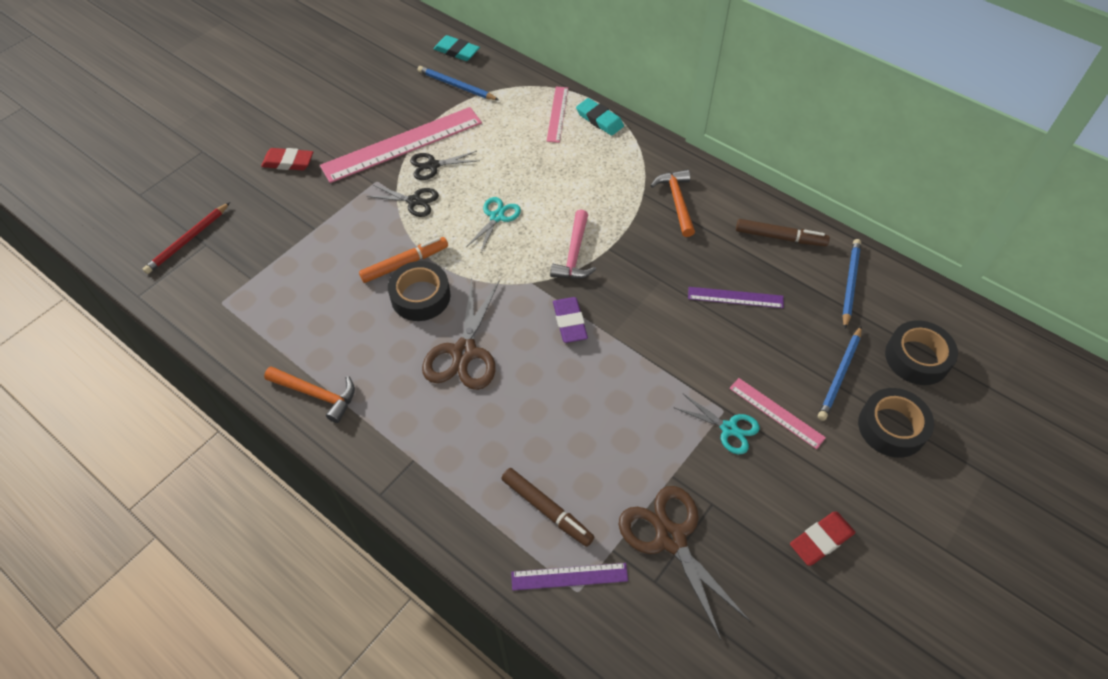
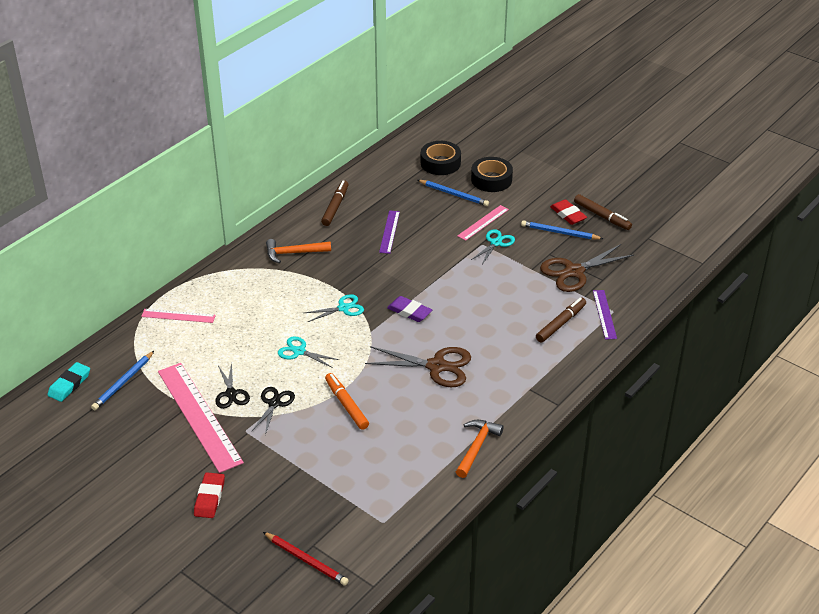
camera: 90 degrees left, 15 degrees down
(420, 296) = (382, 393): black tape -> none
(569, 322) = (409, 311): purple eraser -> purple eraser turned 45 degrees clockwise
(574, 254) = (343, 308): pink hammer -> turquoise scissors
(599, 119) = (191, 291): turquoise eraser -> none
(827, 597) = (602, 216): none -> brown marker
(850, 284) = (379, 181): blue pencil -> blue pencil (560, 232)

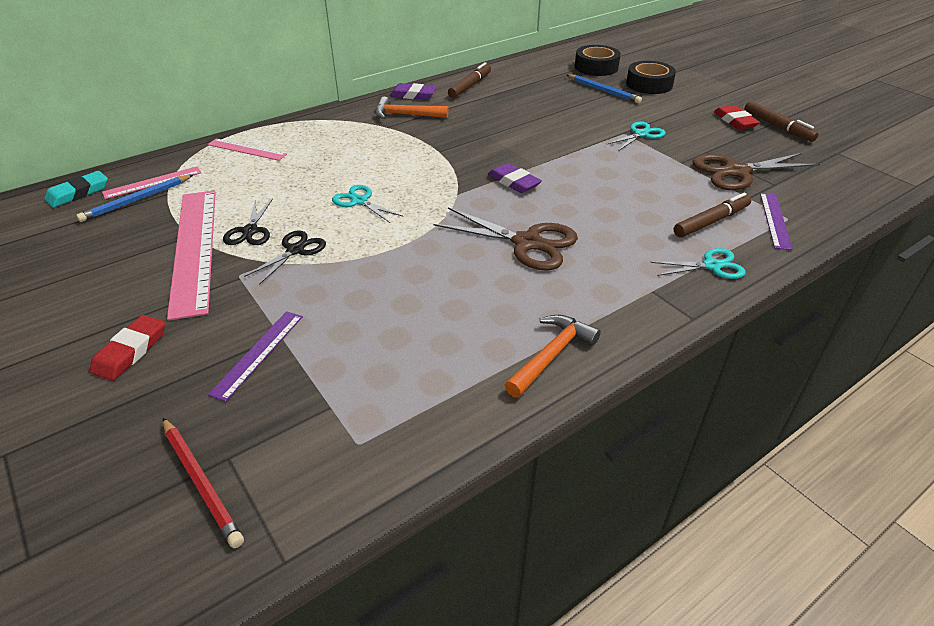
camera: 15 degrees right, 0 degrees up
(289, 227) = (413, 95): none -> purple eraser
(343, 308) = (435, 168): turquoise scissors -> turquoise scissors (712, 266)
(346, 405) = (387, 267): orange marker -> none
(389, 232) = (519, 111): purple ruler -> purple ruler (258, 353)
(483, 222) = (630, 116): pink ruler -> pink ruler (152, 182)
(560, 232) = (722, 135): blue pencil -> none

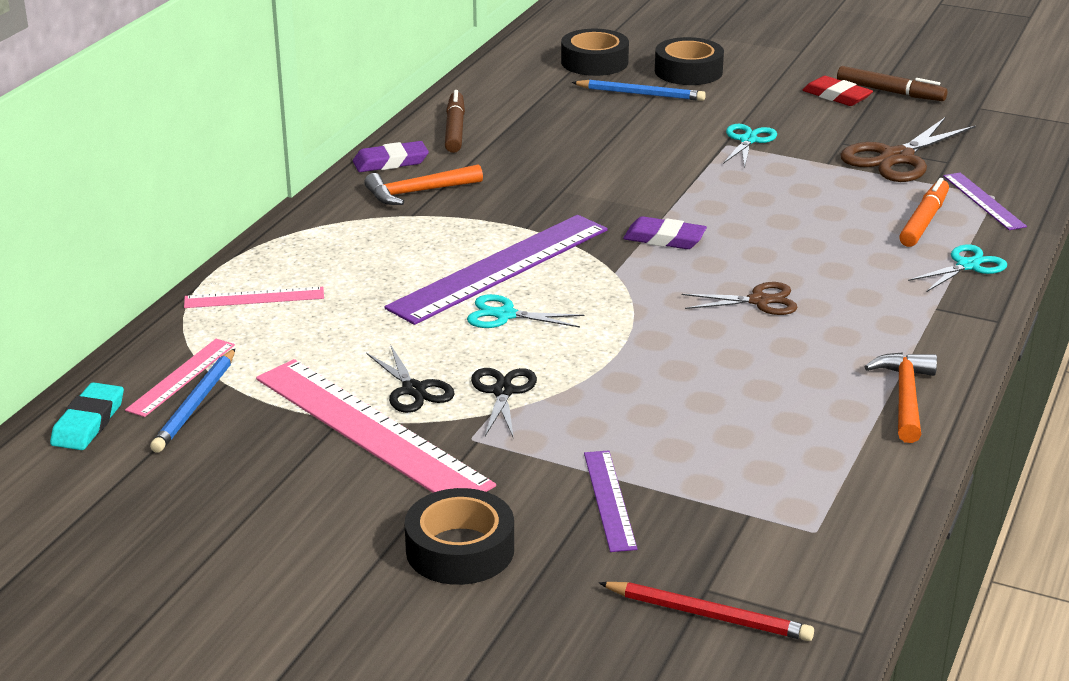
camera: 30 degrees left, 10 degrees down
(130, 351) = (460, 549): red eraser -> black tape
(394, 171) = (499, 268): none -> purple ruler
(527, 243) = (759, 301): brown scissors -> brown scissors, size x0.60
(711, 222) = (924, 221): brown marker -> orange marker

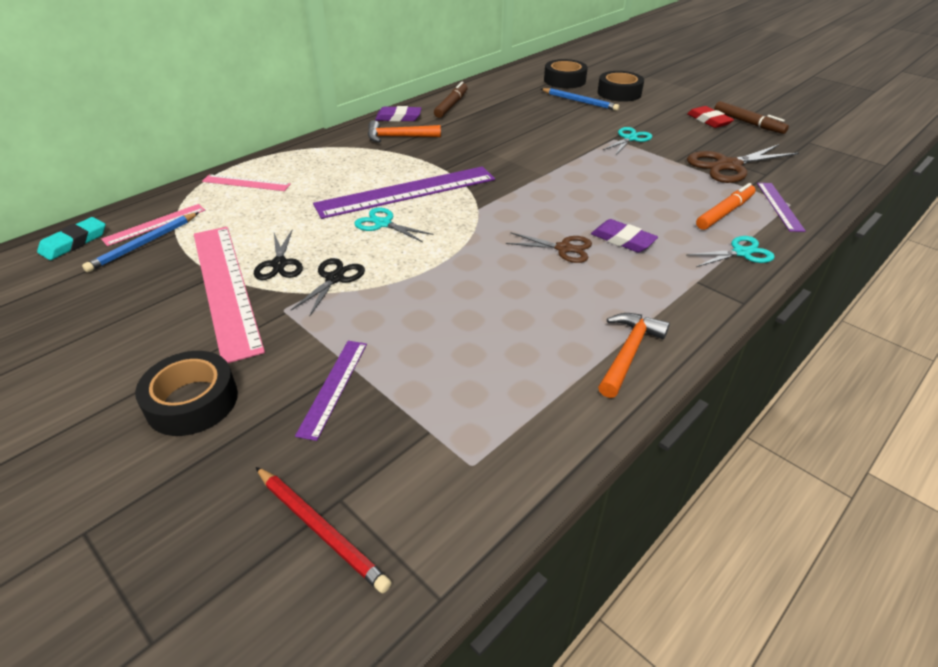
camera: 20 degrees right, 10 degrees up
(664, 239) = (528, 192): purple eraser -> purple eraser (623, 240)

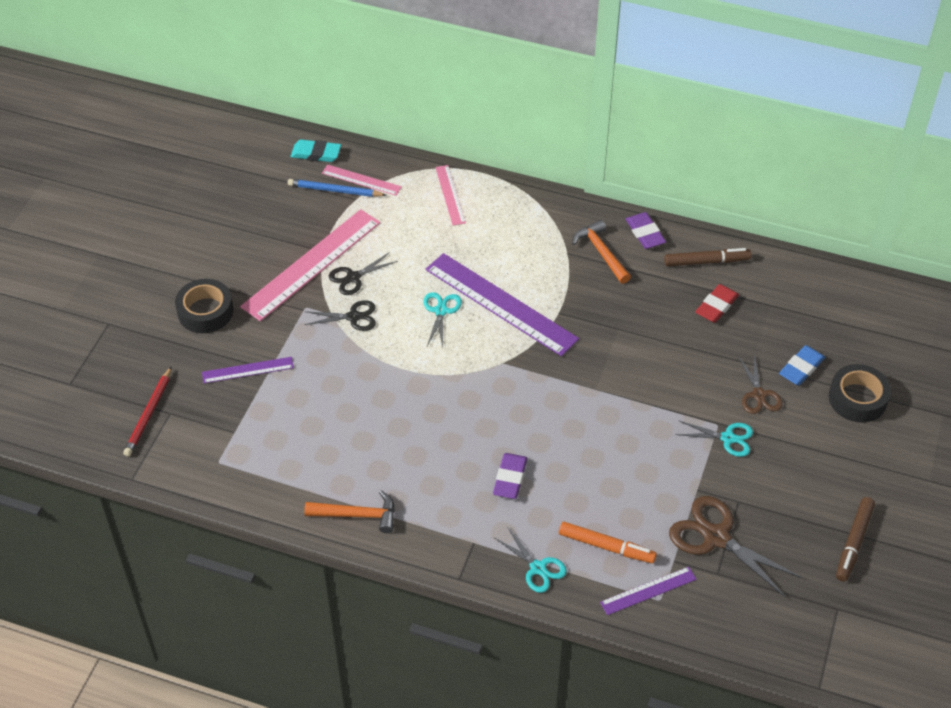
camera: 65 degrees right, 10 degrees up
(563, 248) = (472, 441): brown scissors -> brown scissors (759, 395)
(564, 80) = (858, 336): black tape -> none
(579, 101) = (801, 368): blue pencil -> blue eraser
(709, 120) = (833, 502): red eraser -> red eraser (716, 306)

